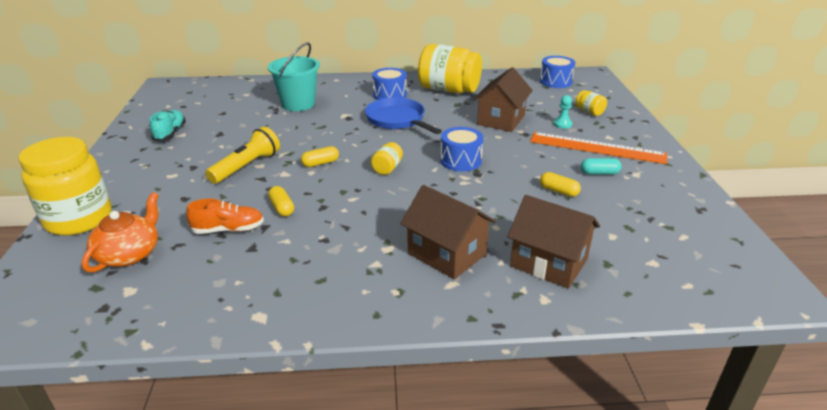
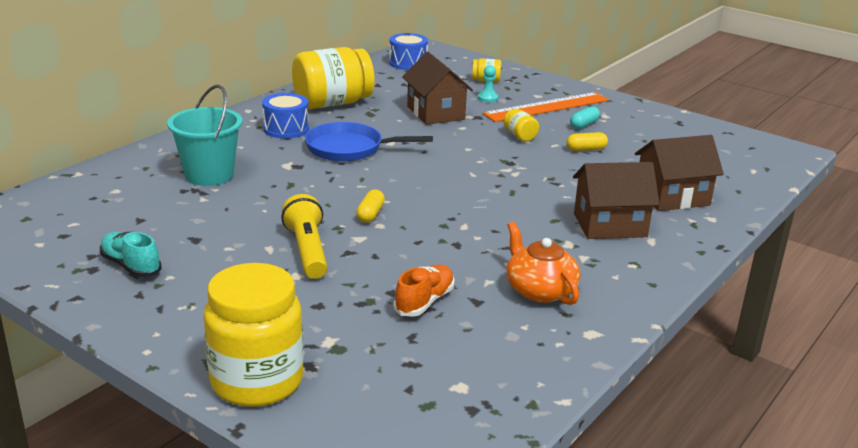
camera: 50 degrees left, 5 degrees down
(129, 254) = (388, 368): orange teapot -> orange teapot (539, 290)
(282, 208) = (427, 263): yellow capsule -> none
(387, 168) = (436, 191): yellow jar -> yellow jar (519, 136)
(460, 160) = (477, 158): blue drum -> none

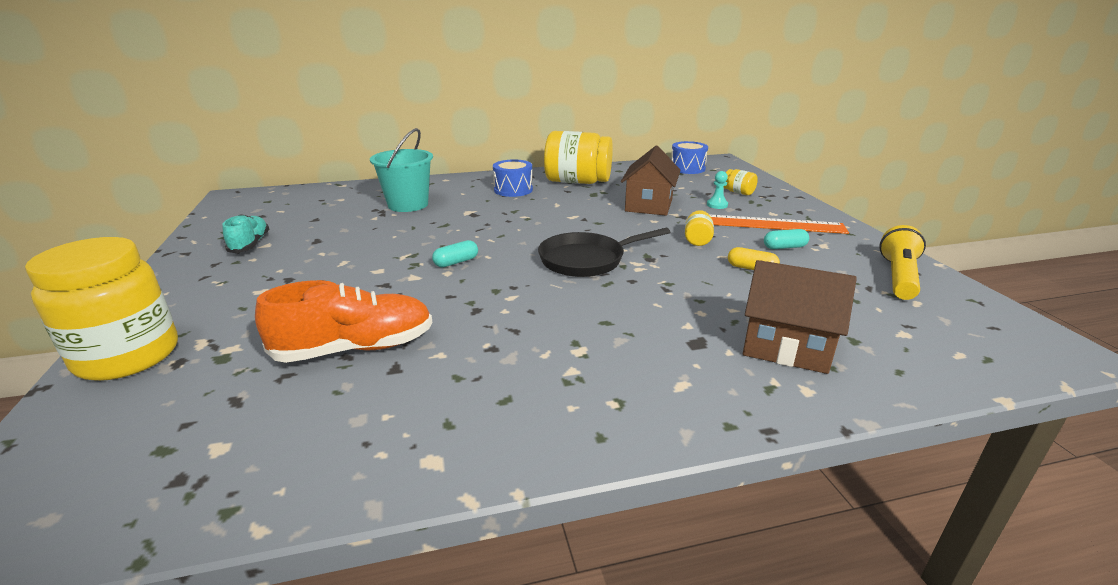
camera: 40 degrees right, 0 degrees up
(307, 251) = (361, 273): yellow flashlight -> yellow flashlight (898, 277)
(349, 148) = (532, 213): blue pan -> none
(370, 214) = (456, 262): yellow capsule -> turquoise capsule
(424, 302) = (355, 348): orange shoe -> orange shoe, size x1.60
(468, 178) = (587, 260): none -> black pan
(539, 290) = (468, 385): orange teapot -> none
(610, 225) = (657, 349): brown house -> none

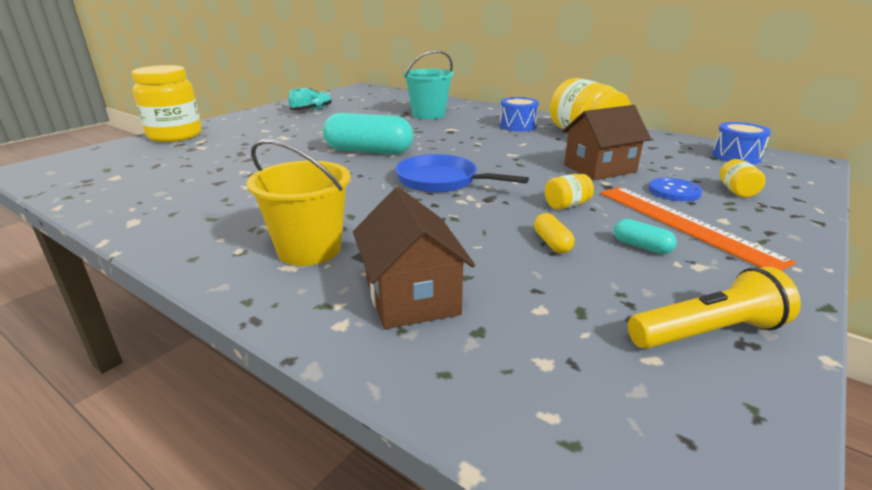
camera: 50 degrees right, 0 degrees up
(355, 348) = (229, 167): orange shoe -> none
(456, 262) = (368, 151): turquoise capsule -> turquoise capsule, size x2.29
(587, 260) = (442, 181): black pan -> blue pan
(656, 364) = (309, 249): none -> yellow bucket
(717, 205) = (674, 191): turquoise pawn -> blue button

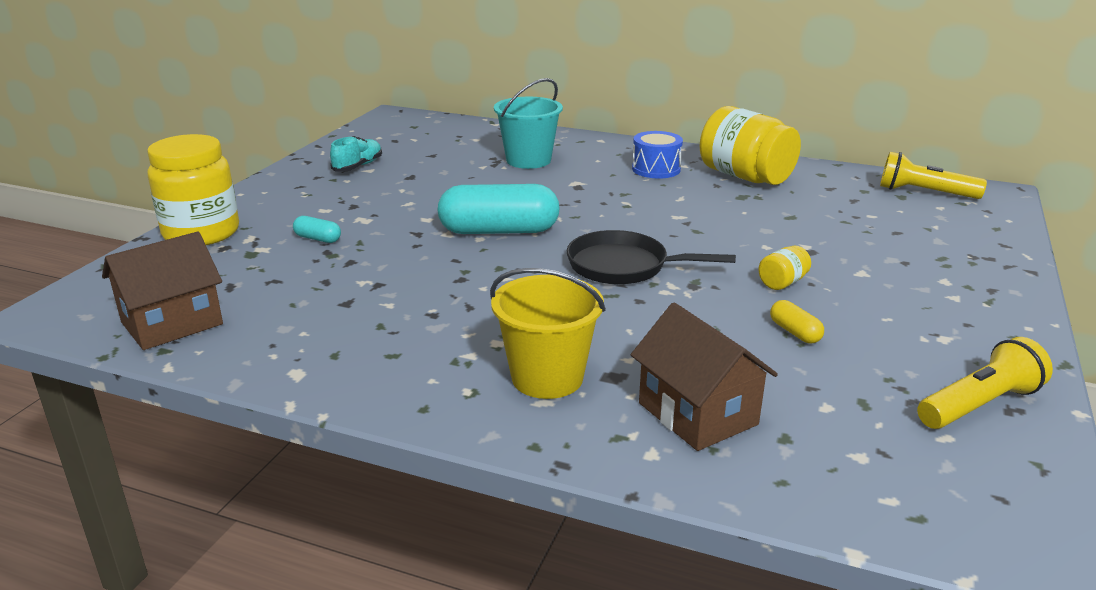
camera: 15 degrees left, 0 degrees up
(442, 181) = (624, 266): blue pan -> black pan
(599, 168) = (789, 227): brown house -> brown house (172, 323)
(641, 246) = (882, 324): turquoise capsule -> turquoise capsule (318, 239)
(674, 191) = (882, 250): blue button -> none
(684, 224) = (910, 291): orange ruler -> none
(736, 156) = (924, 193): blue drum -> yellow flashlight
(737, 191) = (943, 242): yellow jar -> none

